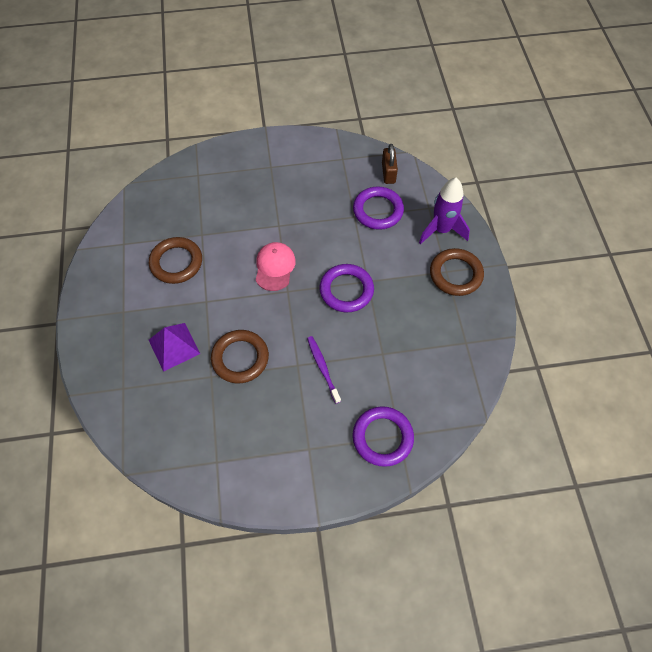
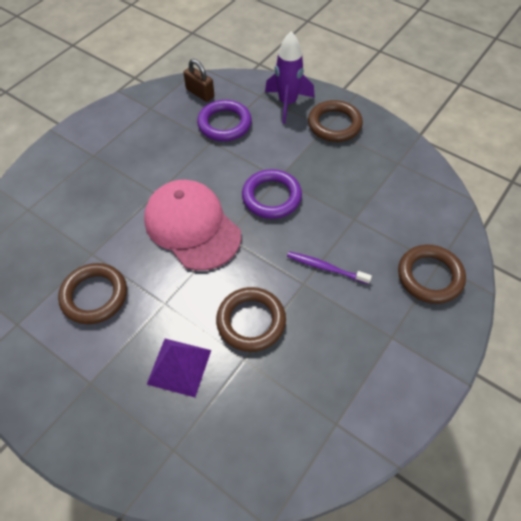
camera: 45 degrees left, 5 degrees down
(275, 267) = (192, 227): pink cap -> pink cap, size x1.73
(382, 437) = (430, 276): purple ring -> brown ring

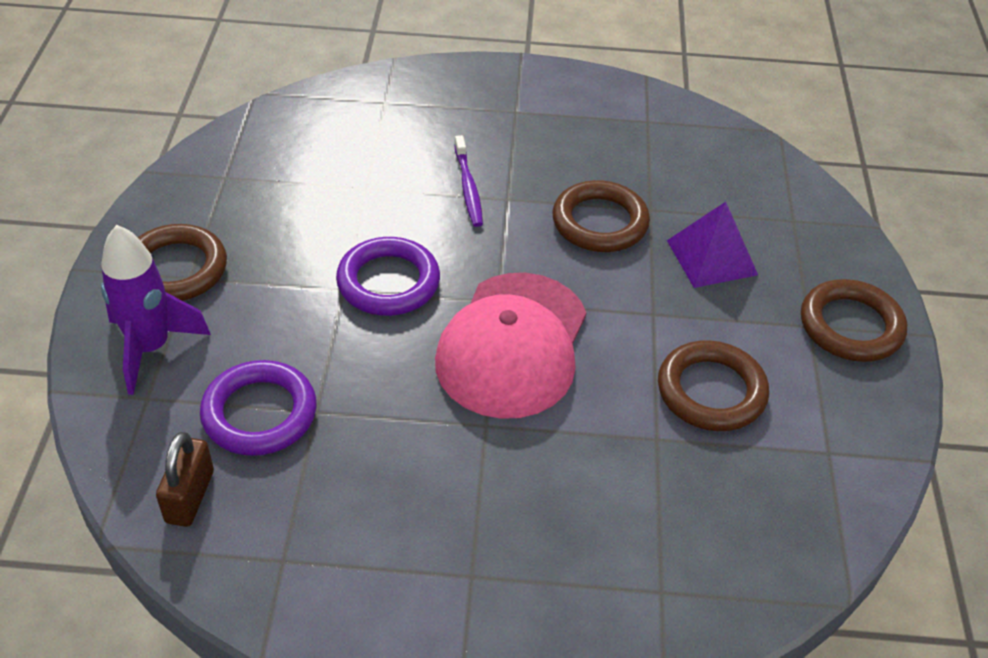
camera: 125 degrees left, 10 degrees down
(430, 276) = (409, 103): brown ring -> brown ring (850, 326)

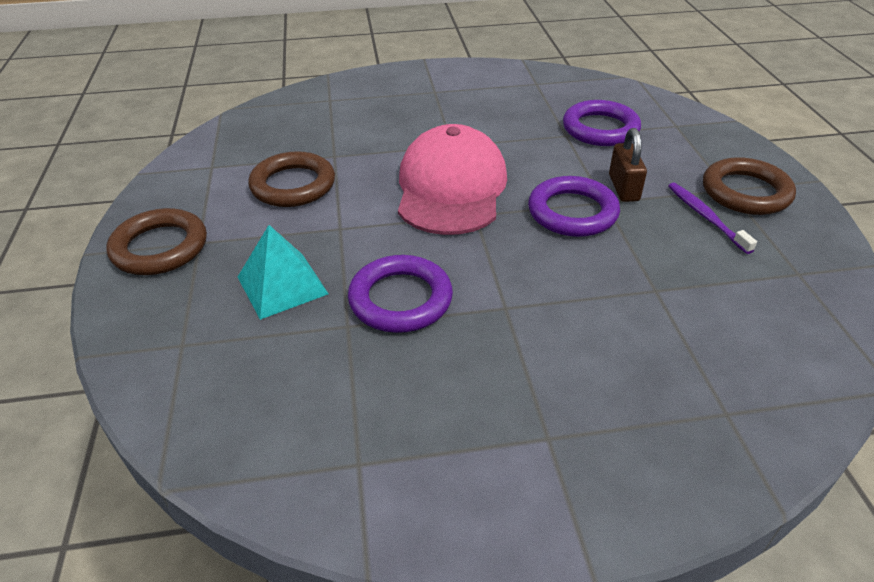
camera: 170 degrees right, 5 degrees down
(151, 348) = (703, 146): purple rocket -> none
(189, 496) = (605, 94): brown padlock -> brown padlock (623, 188)
(468, 188) = (552, 310): purple toothbrush -> purple toothbrush (705, 217)
(600, 222) = (400, 299): brown ring -> purple ring
(712, 257) = (282, 285): purple pyramid -> turquoise pyramid

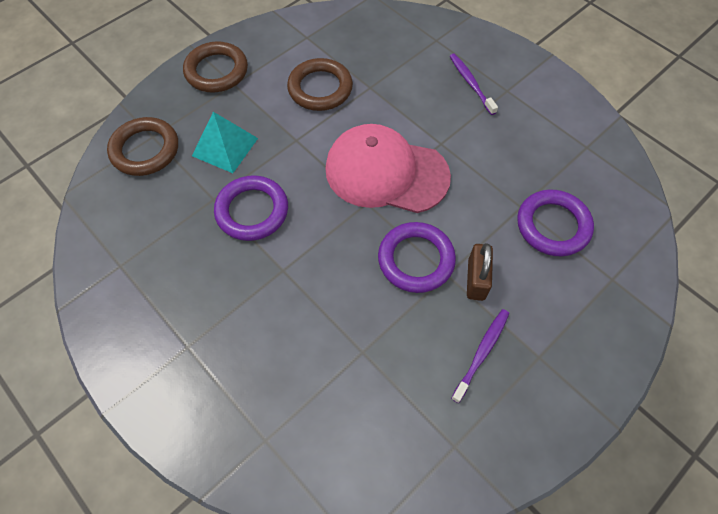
camera: 55 degrees right, 20 degrees up
(403, 104) = (470, 83): none -> purple toothbrush
(451, 188) = (386, 172): pink cap -> pink cap turned 135 degrees counterclockwise
(623, 188) = (476, 279): brown padlock -> brown padlock turned 45 degrees counterclockwise
(745, 192) = (545, 371): brown ring -> brown ring (145, 150)

